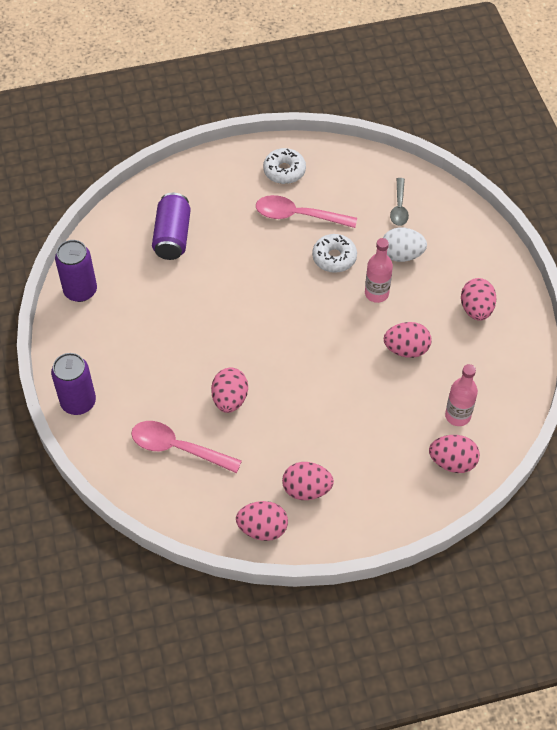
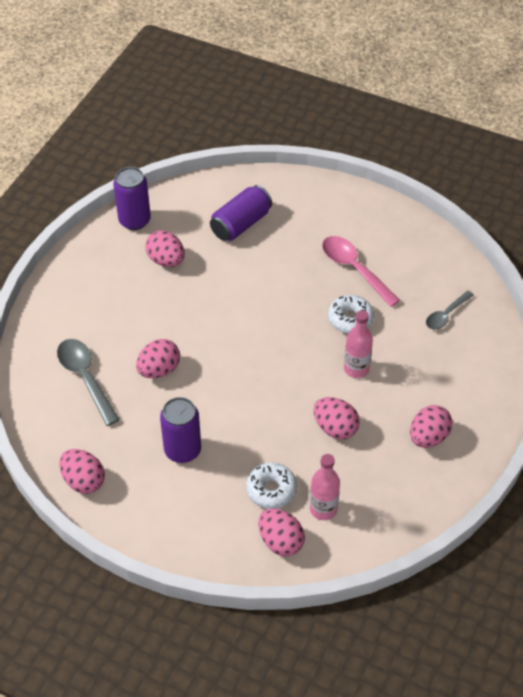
camera: 40 degrees right, 5 degrees down
(78, 402) = (52, 297): purple can -> purple can (182, 450)
(177, 448) = (85, 378): pink spoon -> grey spoon
(284, 171) = (379, 229): white donut -> white donut (271, 490)
(306, 489) = (145, 476): pink egg -> pink egg (166, 260)
(401, 255) = (409, 353): white egg -> none

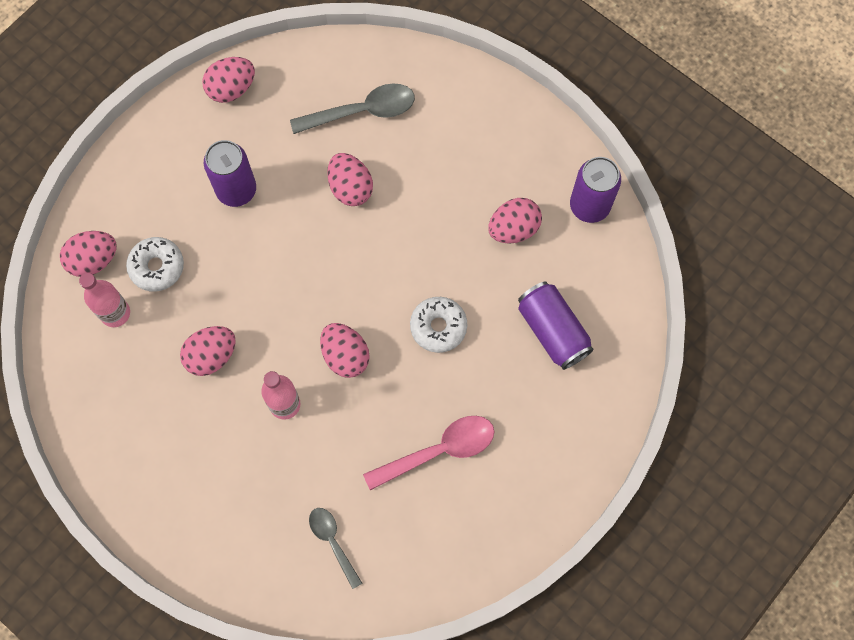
camera: 105 degrees right, 20 degrees up
(350, 319) = (360, 420): white donut -> white donut (438, 327)
(428, 437) = (165, 456): pink egg -> pink egg (345, 356)

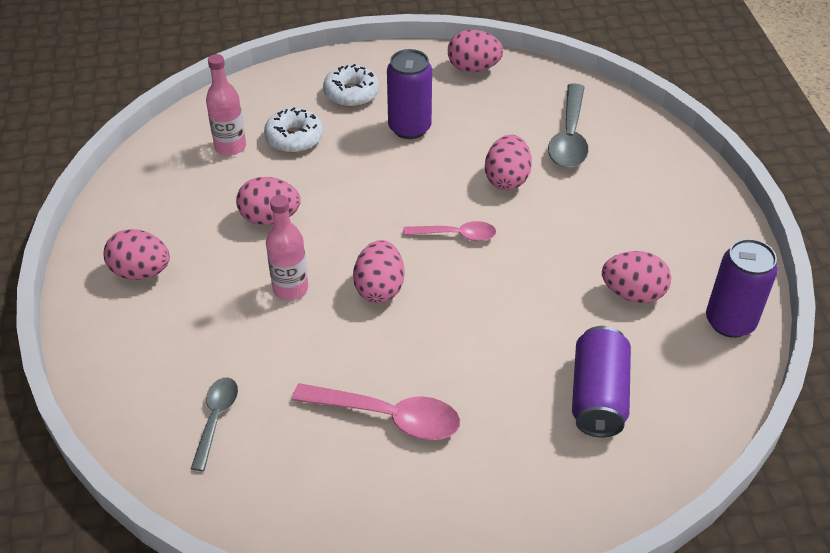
camera: 40 degrees right, 25 degrees down
(94, 260) = (253, 107): pink egg -> pink egg (141, 272)
(358, 268) = (456, 235): none -> pink spoon
(362, 111) = (569, 137): grey spoon -> grey spoon turned 75 degrees clockwise
(438, 327) = (486, 321): white donut -> white donut (351, 93)

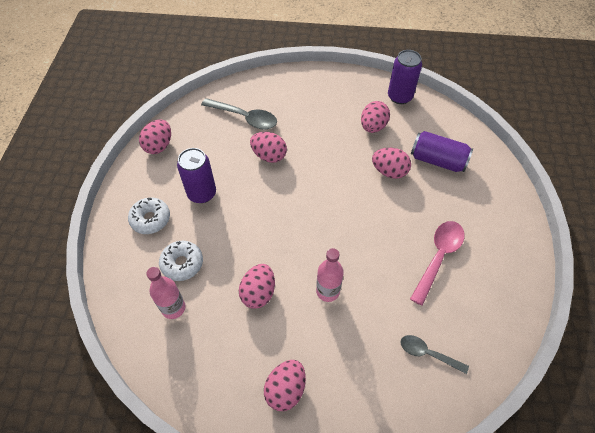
camera: 75 degrees left, 10 degrees up
(379, 288) = (340, 241): pink egg -> pink egg (389, 171)
(456, 235) = (307, 192): pink spoon -> none

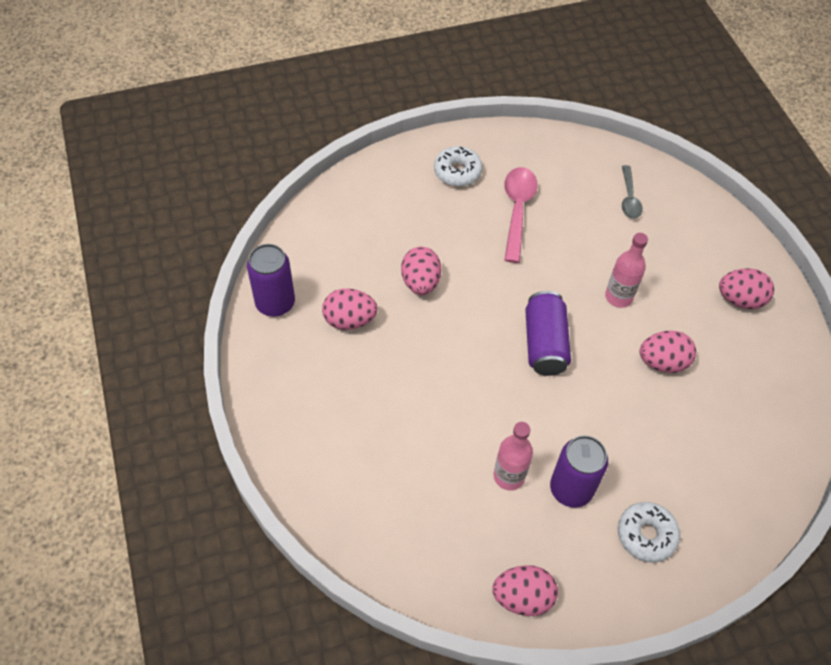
camera: 115 degrees left, 0 degrees up
(173, 308) = (735, 441): pink bottle -> pink bottle (509, 476)
(182, 263) = (680, 460): white donut -> white donut (457, 172)
(245, 118) = (407, 495): grey spoon -> none
(269, 156) = (464, 430): pink egg -> none
(437, 160) = (377, 237): purple can -> purple can (544, 343)
(438, 257) = (517, 210): pink spoon -> pink spoon turned 90 degrees clockwise

